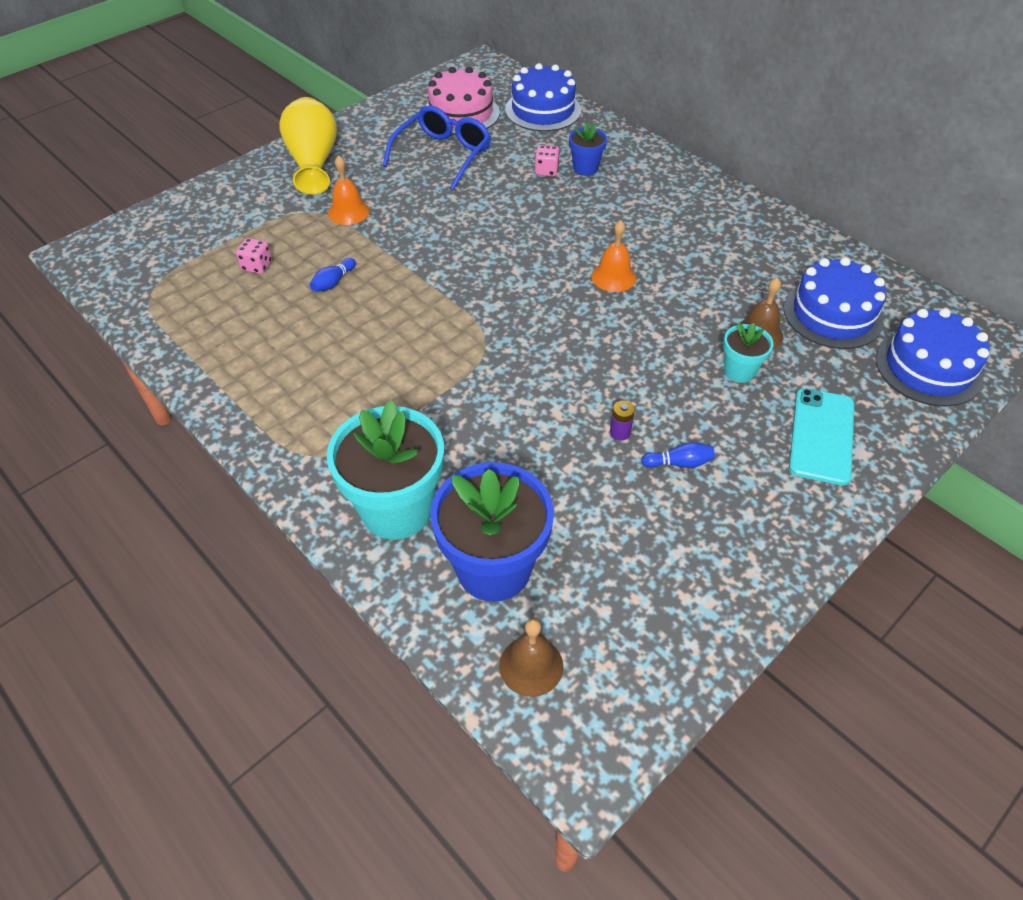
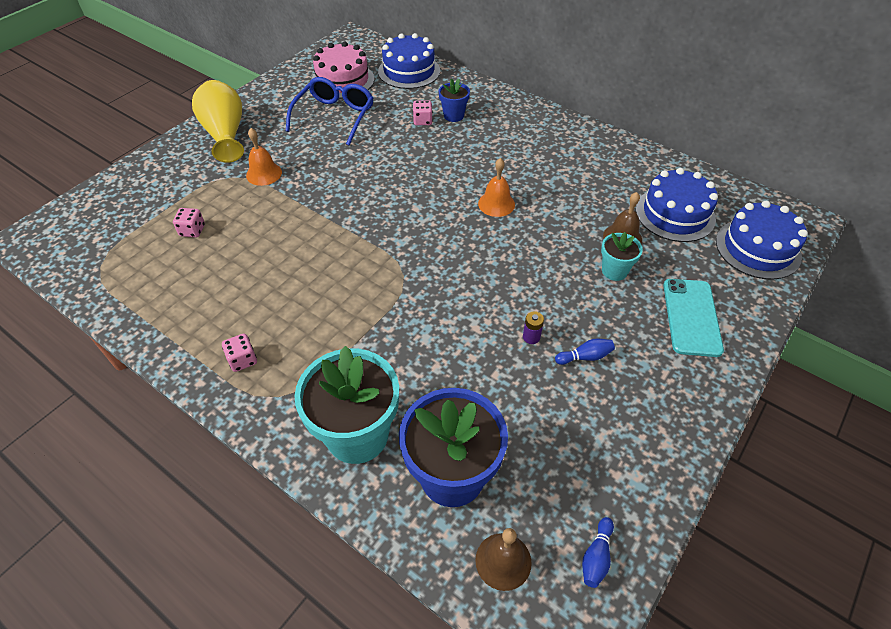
camera: 10 degrees left, 0 degrees up
(286, 412) = (243, 360): none -> pink dice
(333, 282) = (262, 237): blue bowling pin -> blue bowling pin (596, 557)

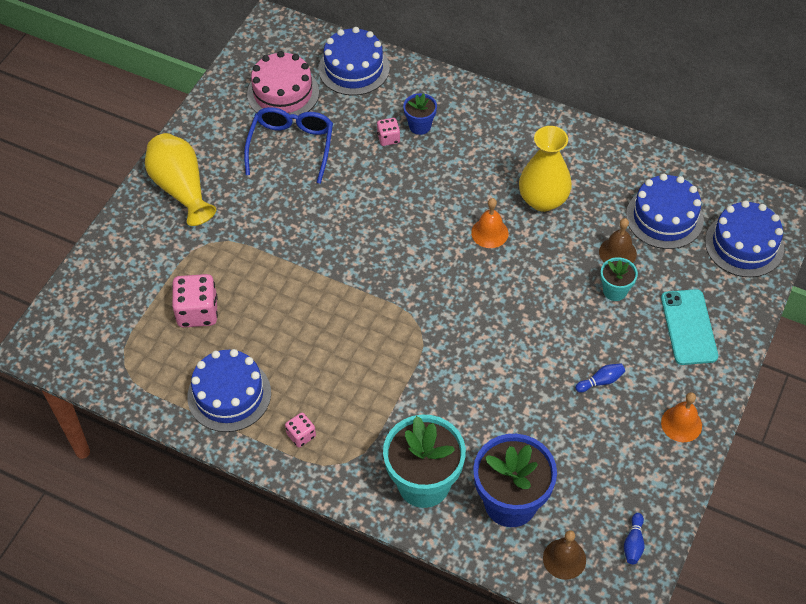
camera: 10 degrees left, 5 degrees up
(187, 308) = (229, 394): none -> blue cake
(192, 230) = (197, 312): pink dice -> pink dice, size x1.84
(264, 173) = (242, 233): orange bell -> orange bell (681, 424)
(531, 337) = (551, 370): purple battery -> none
(555, 184) = (543, 200): none -> yellow vase

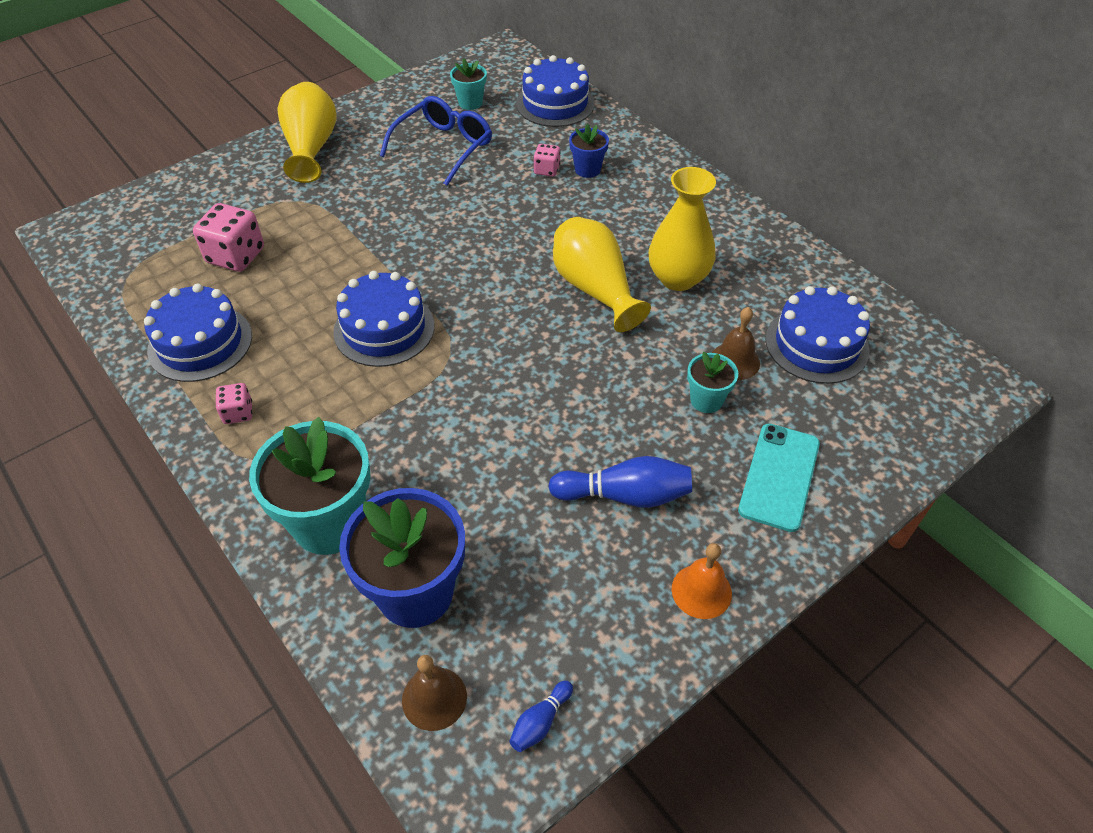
camera: 25 degrees right, 5 degrees down
(283, 93) = (470, 103): pink cake -> turquoise flower pot
(489, 233) = (595, 289): orange bell -> yellow vase
(601, 381) = (625, 495): blue bowling pin -> blue bowling pin, size x1.91
(744, 245) = (907, 410): blue cake -> blue cake (384, 329)

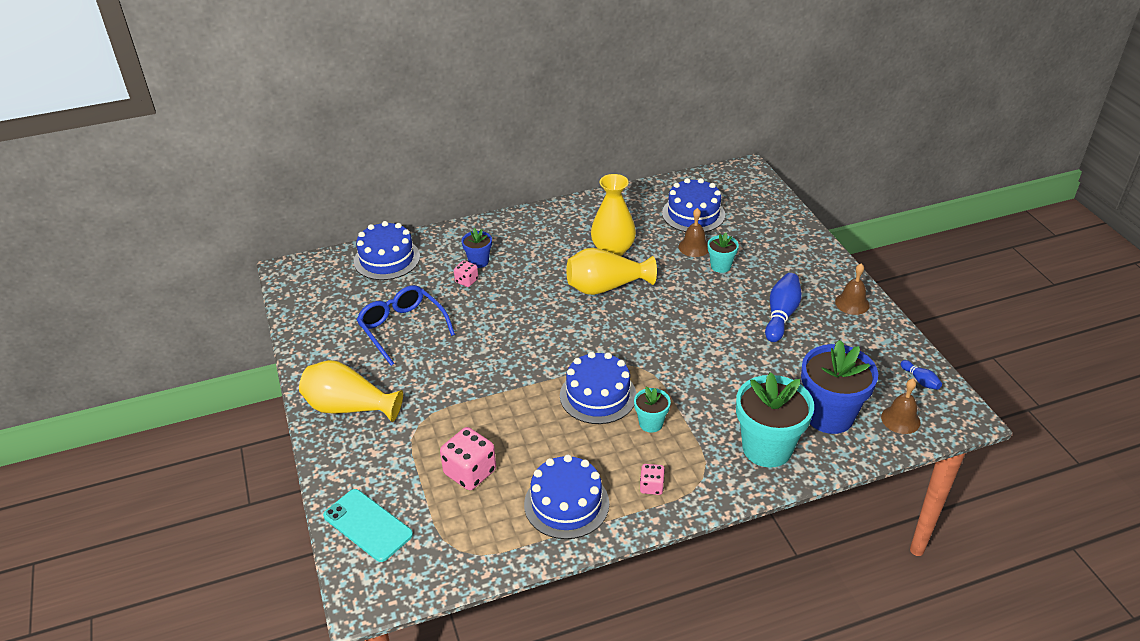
camera: 70 degrees left, 10 degrees down
(470, 103) = (352, 303): turquoise flower pot -> turquoise flower pot (651, 423)
(701, 591) = (852, 303): orange bell -> brown bell
(779, 476) = (784, 255): turquoise phone -> turquoise phone (368, 525)

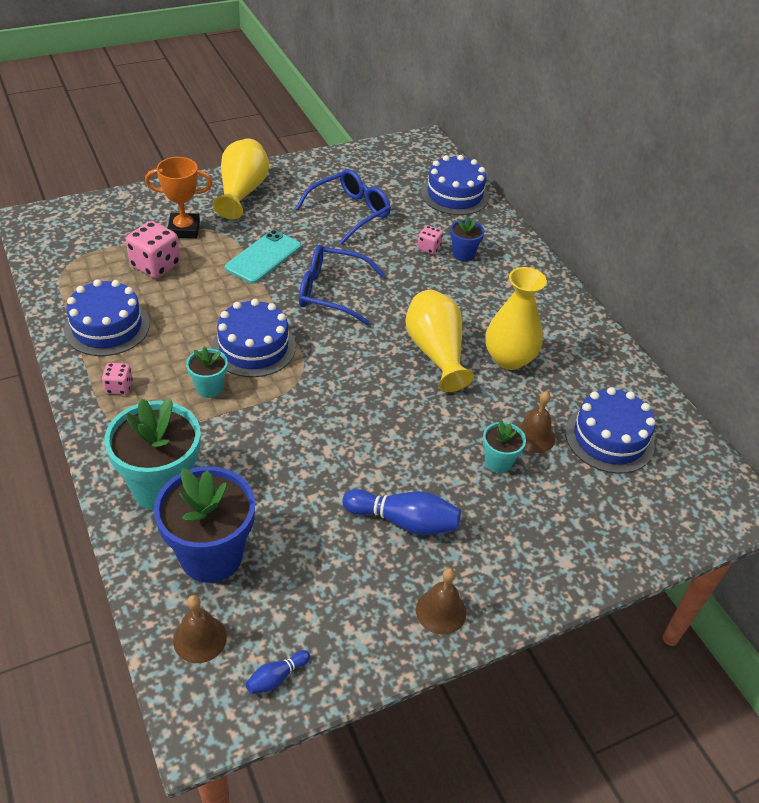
camera: 80 degrees right, 5 degrees up
(368, 525) = (104, 214): turquoise phone -> turquoise phone (263, 257)
(409, 452) = (184, 229): none -> orange trophy
(524, 344) = (331, 292): none -> blue glasses

